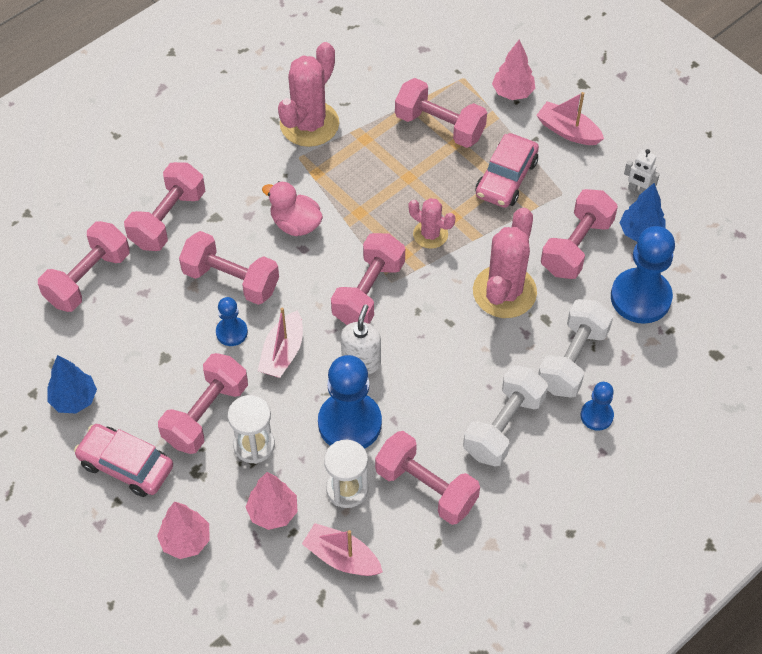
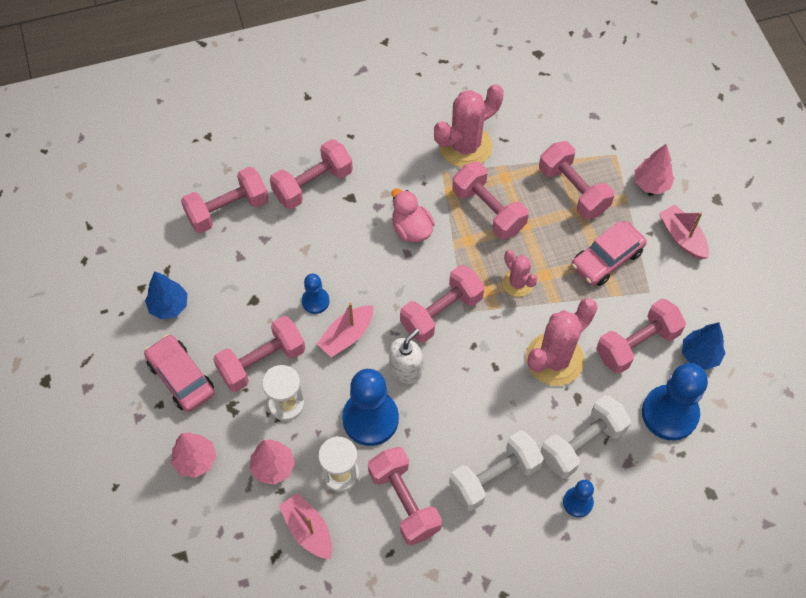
camera: 25 degrees right, 5 degrees up
(231, 280) = (336, 256): pink dumbbell -> pink dumbbell (488, 210)
(637, 189) = (717, 315): white robot -> none

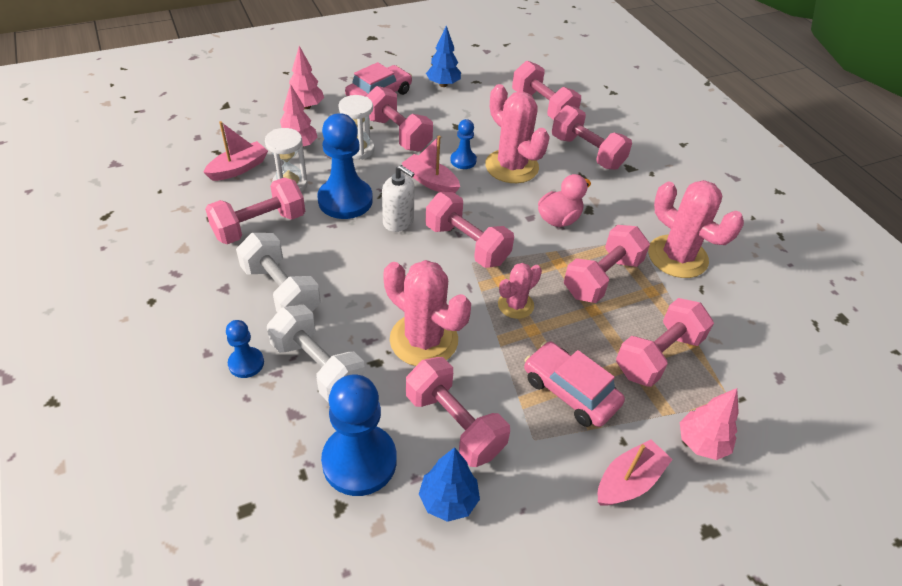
camera: 80 degrees right, 15 degrees down
(329, 257) = (511, 166): none -> pink cactus

